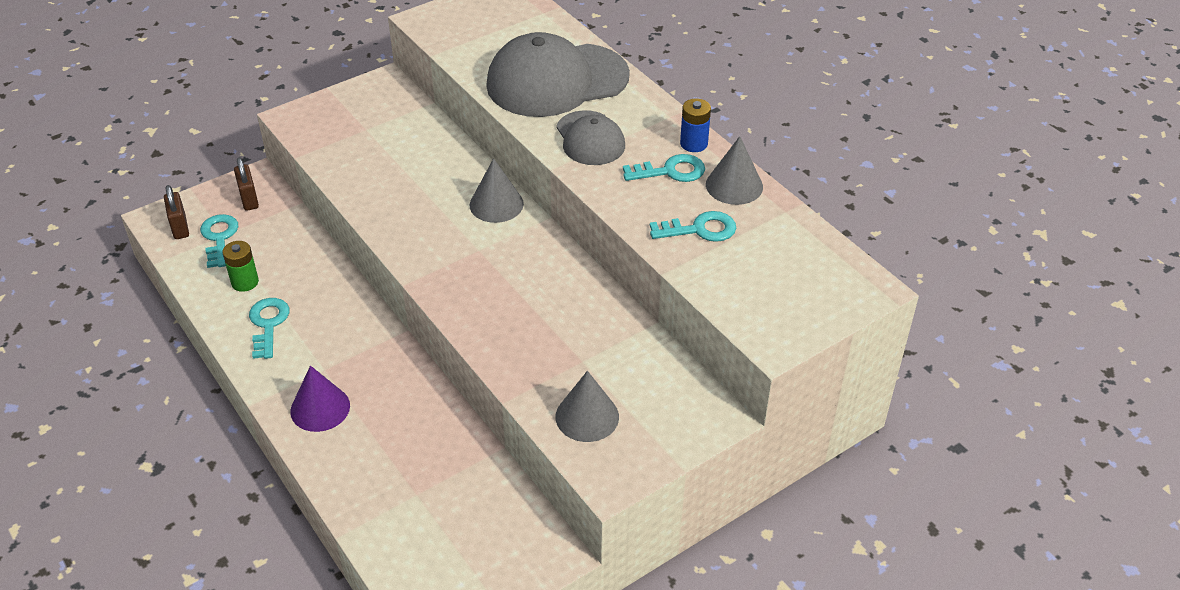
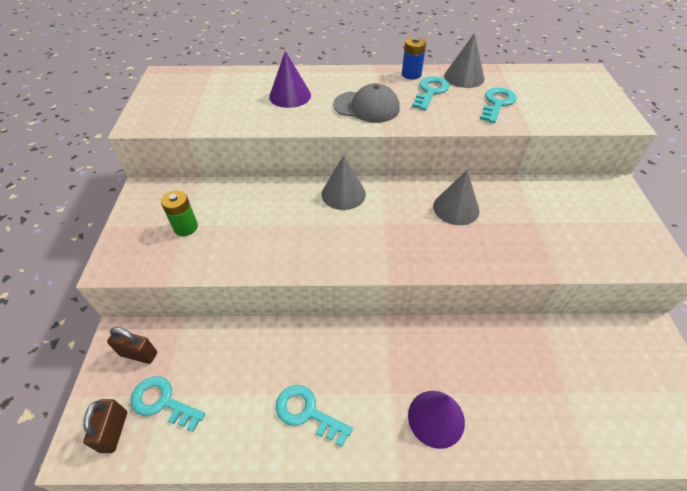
camera: 55 degrees left, 5 degrees up
(180, 227) = (114, 431): brown padlock -> brown padlock turned 75 degrees clockwise
(245, 282) = (239, 407): green battery -> green battery (186, 227)
(557, 80) = (290, 96): grey cap -> purple cone
(587, 416) = (593, 244): grey cone -> grey cone (456, 208)

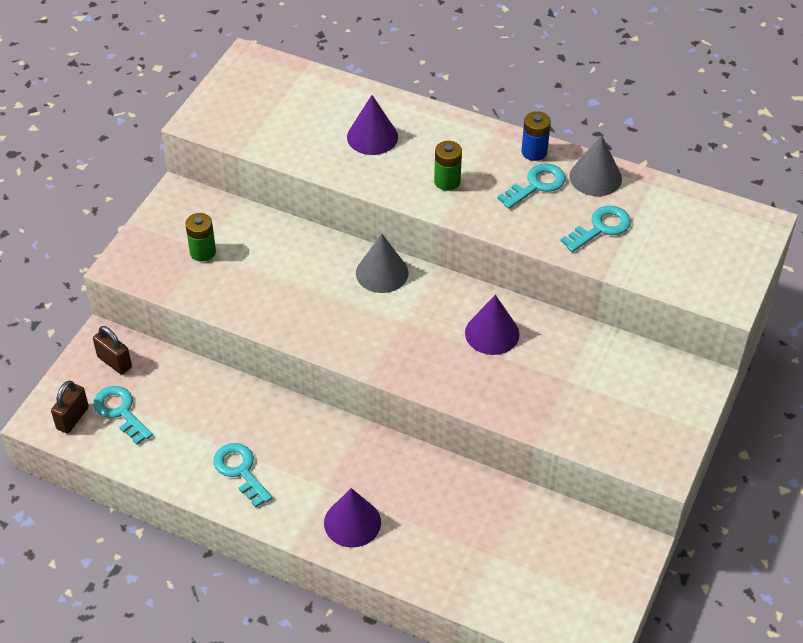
camera: 25 degrees right, 0 degrees up
(366, 107) = (447, 181): grey cap -> green battery
(456, 208) = (492, 333): grey cone -> purple cone

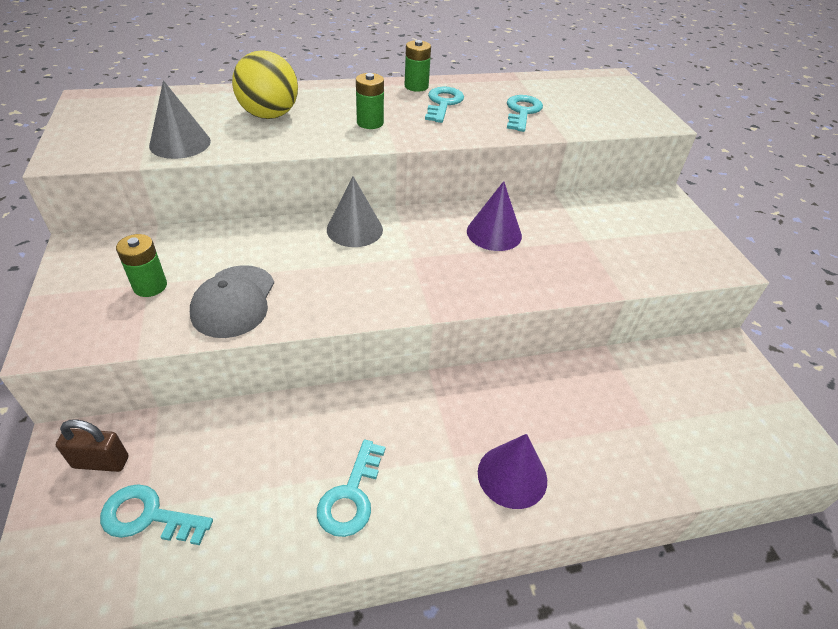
camera: 40 degrees left, 5 degrees down
(72, 418) = (82, 565): brown padlock -> none
(240, 470) = (351, 496): turquoise key -> turquoise key turned 90 degrees counterclockwise
(247, 293) = (234, 301): none -> grey cap
(372, 137) = (269, 115): purple cone -> yellow ball
(534, 152) = (416, 86): blue battery -> green battery
(595, 177) = (478, 87): grey cone -> grey cone (180, 143)

